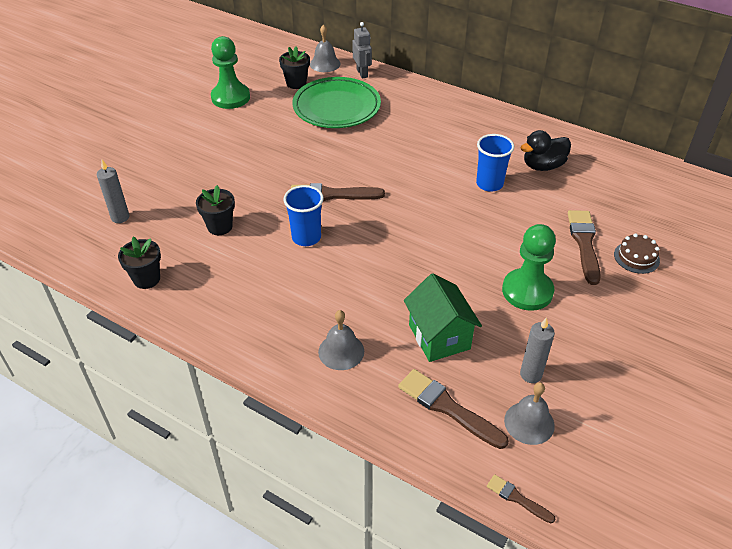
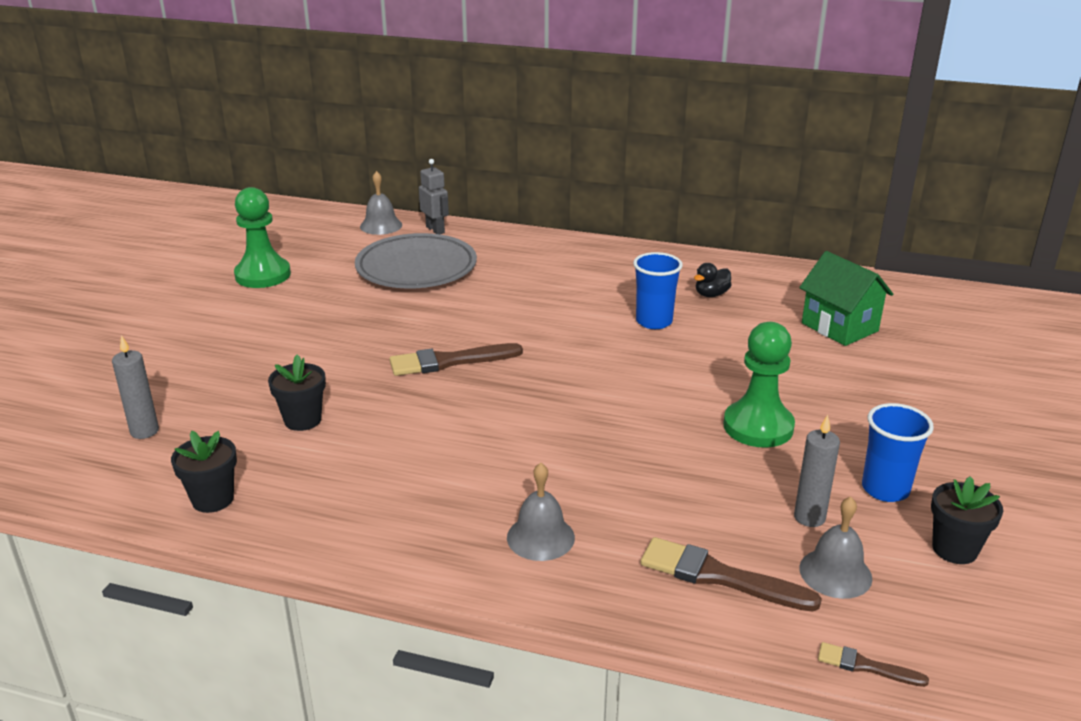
camera: 15 degrees left, 15 degrees down
(296, 83) = (350, 250): black flower pot -> black flower pot (954, 549)
(306, 237) = (434, 414): blue cup -> blue cup (885, 489)
(336, 107) = (416, 268): green plate -> grey plate
(439, 337) = (668, 496): green house -> green house (839, 327)
(543, 166) = (711, 294): black duck -> black duck, size x0.65
(584, 243) = (802, 365): brown brush -> none
(636, 257) = (872, 370): brown cake -> none

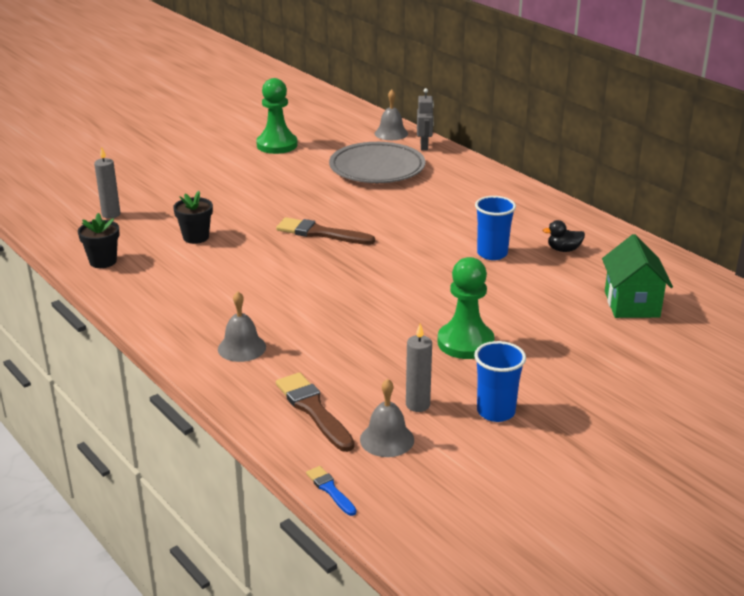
camera: 35 degrees right, 0 degrees up
(865, 666) = (330, 490): brown brush -> blue brush
(954, 549) = (487, 462): black flower pot -> none

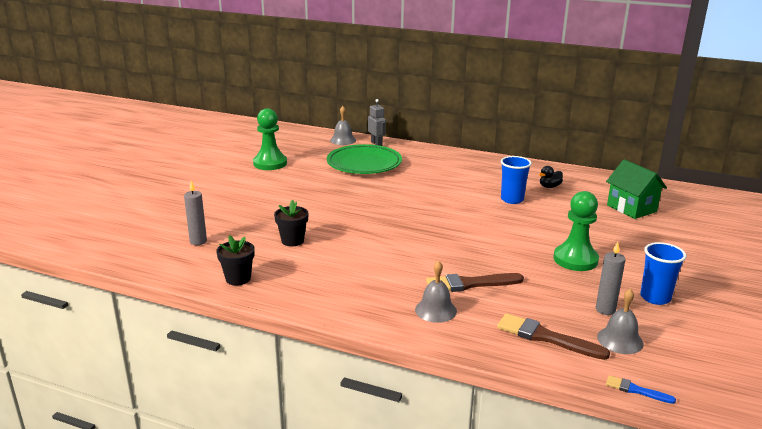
camera: 30 degrees left, 5 degrees down
(321, 233) = (383, 214): brown brush -> brown brush (470, 284)
(377, 169) = (364, 164): grey plate -> green plate

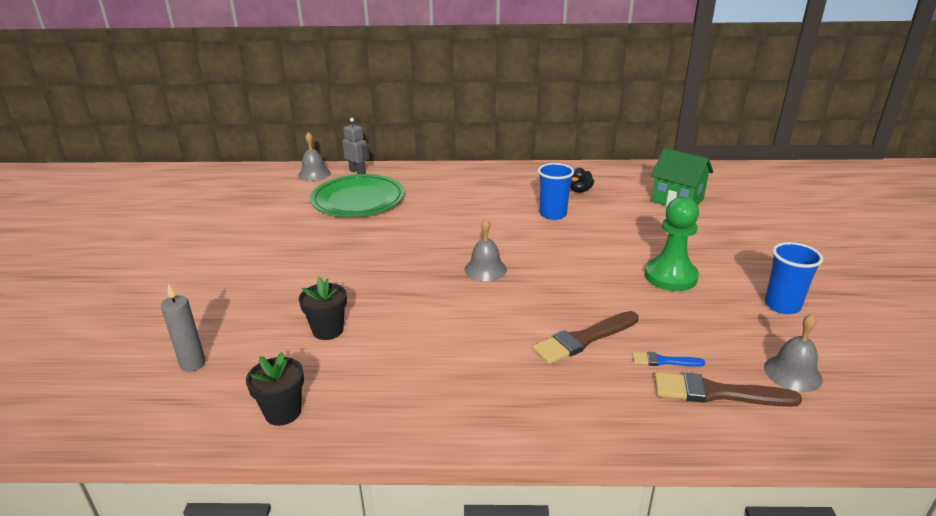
camera: 20 degrees left, 5 degrees up
(270, 163) = (237, 222): green pawn -> none
(435, 310) = (570, 389): grey bell -> grey bell (485, 269)
(605, 310) = (748, 335): grey candle -> none
(636, 390) = (861, 440): blue brush -> blue brush (663, 361)

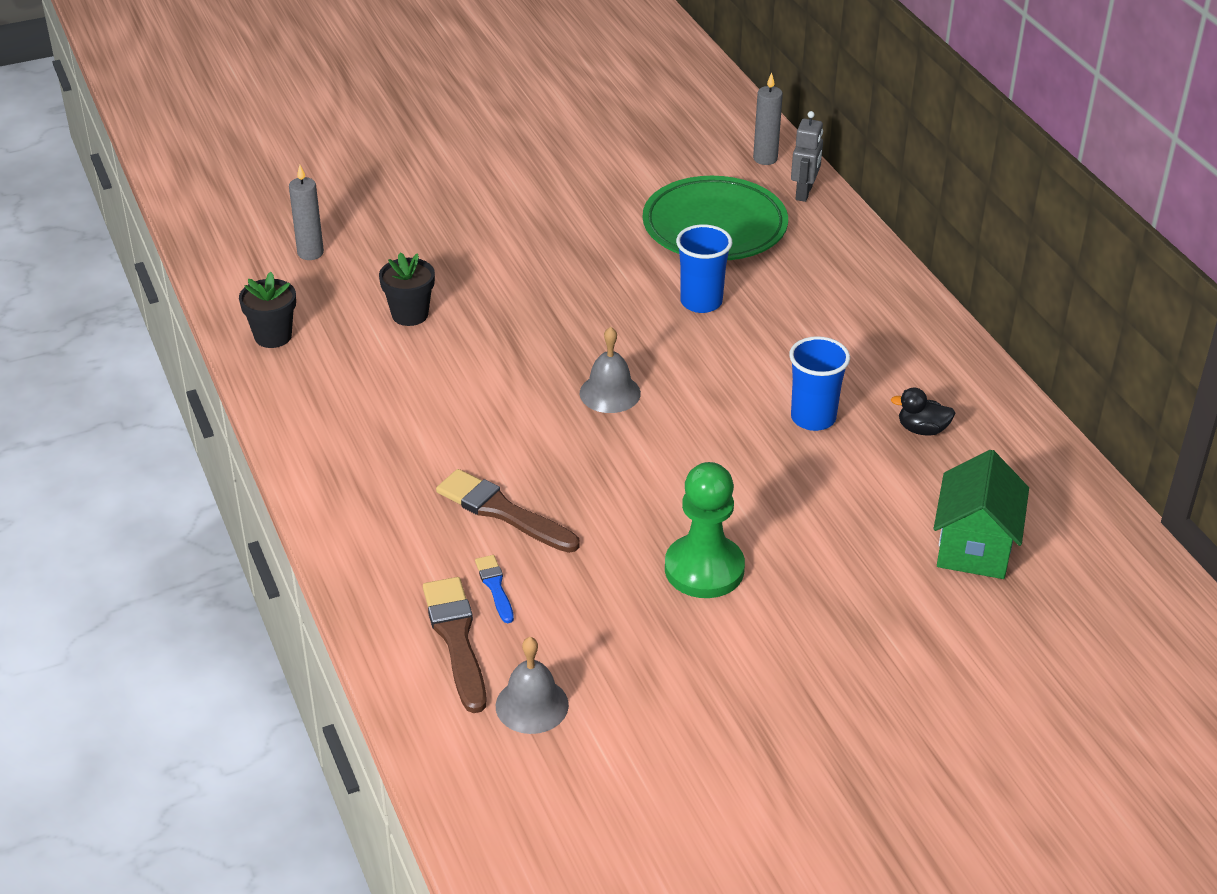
camera: 65 degrees right, 10 degrees up
(314, 174) = (765, 159): grey bell -> grey candle
(782, 305) = (694, 692): blue cup -> blue cup (701, 302)

